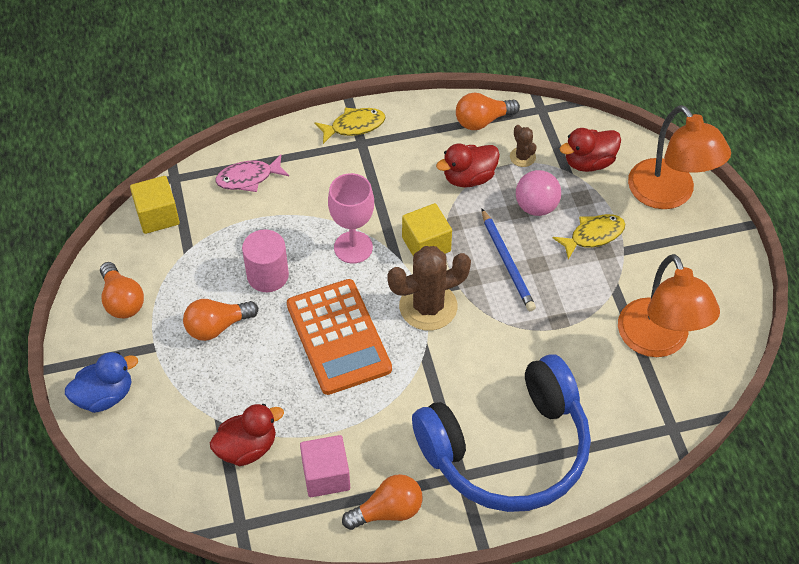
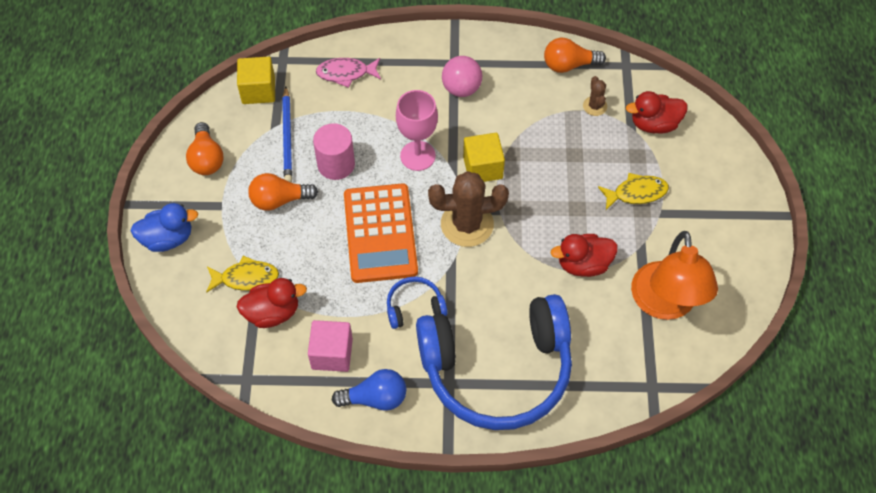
camera: 15 degrees right, 5 degrees up
(354, 126) = (452, 46): yellow fish -> yellow fish (246, 278)
(388, 511) = (375, 398): orange light bulb -> blue light bulb
(399, 405) = (414, 307): none -> blue headphones
(469, 178) = (540, 115): red duck -> red duck (583, 264)
(507, 262) = (550, 200): blue pencil -> blue pencil (287, 137)
(536, 207) = (592, 155): pink ball -> pink ball (461, 89)
(669, 194) = (719, 170): orange lamp -> none

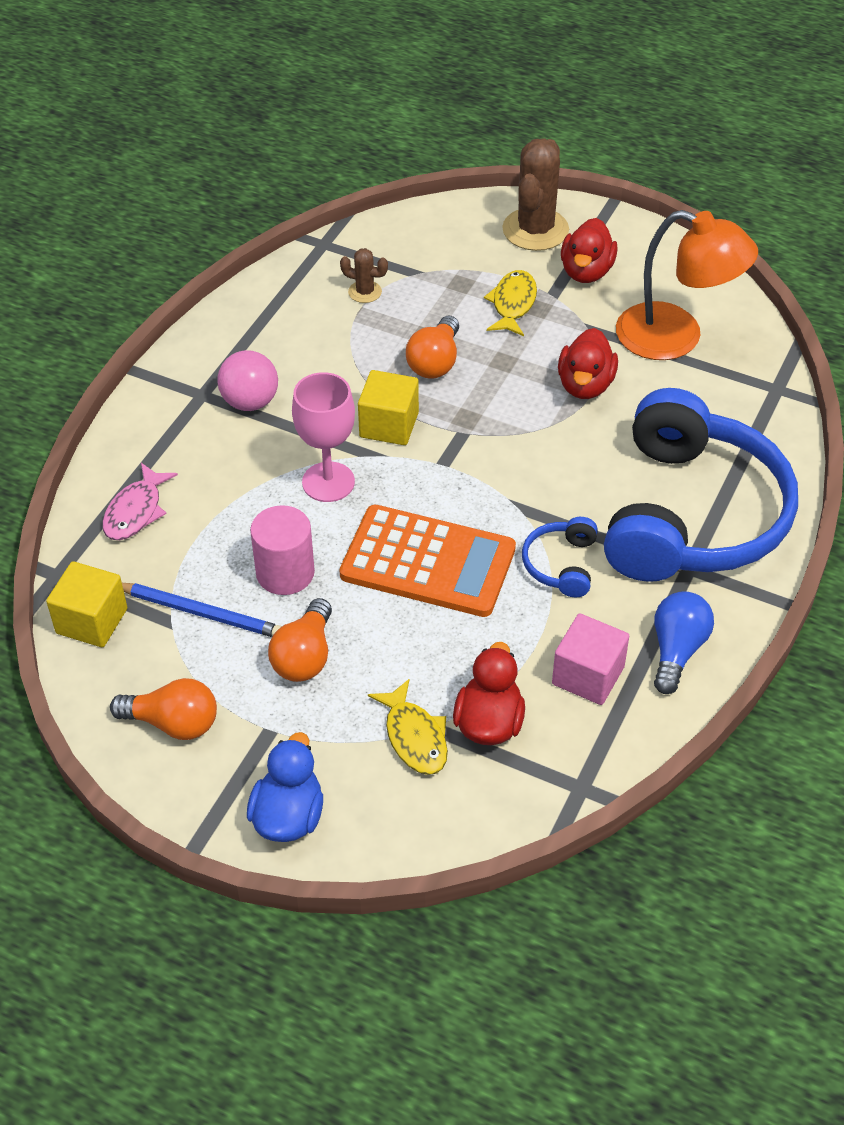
camera: 65 degrees left, 10 degrees down
(246, 278) = (414, 737): yellow fish -> yellow fish turned 135 degrees clockwise
(467, 224) = (466, 470): brown cactus -> brown cactus (535, 230)
(569, 65) = (286, 291): orange light bulb -> orange light bulb (435, 362)
(654, 124) = (425, 253): red duck -> red duck (586, 271)

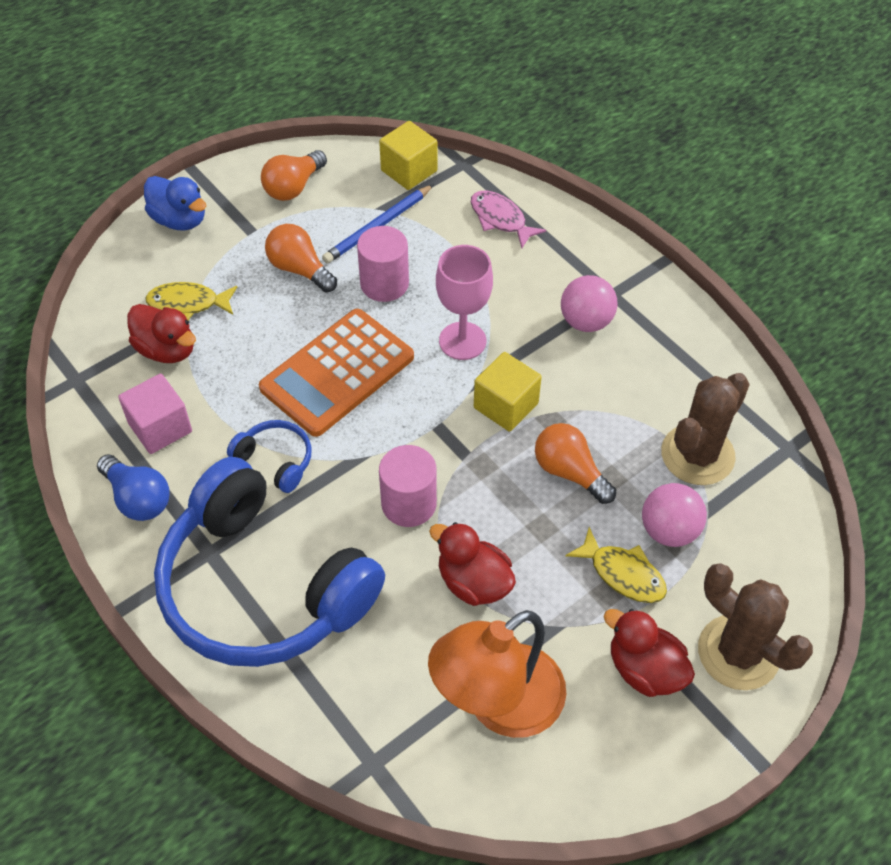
camera: 115 degrees right, 5 degrees up
(365, 292) = (697, 455): brown cactus -> brown cactus, size x2.05
(453, 289) = (669, 530): none -> pink ball
(540, 452) = (409, 503): none -> pink cylinder

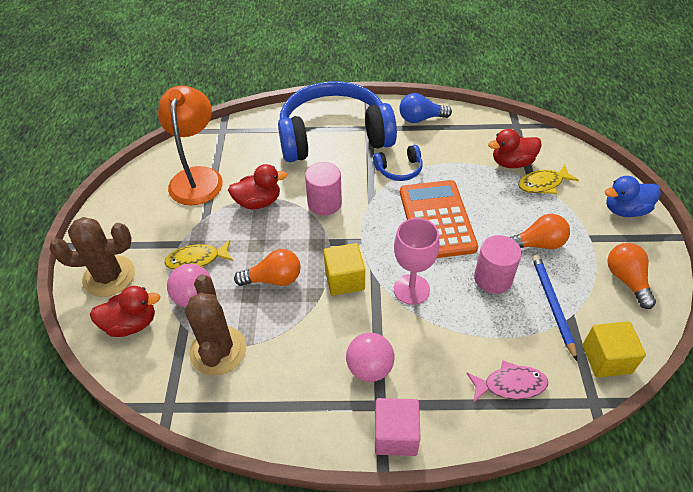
camera: 130 degrees right, 5 degrees down
(160, 427) = (458, 140): pink cube -> pink cube (395, 435)
(188, 304) = (543, 184): yellow fish -> yellow fish turned 150 degrees counterclockwise
(644, 669) = (148, 235): red duck -> red duck (131, 324)

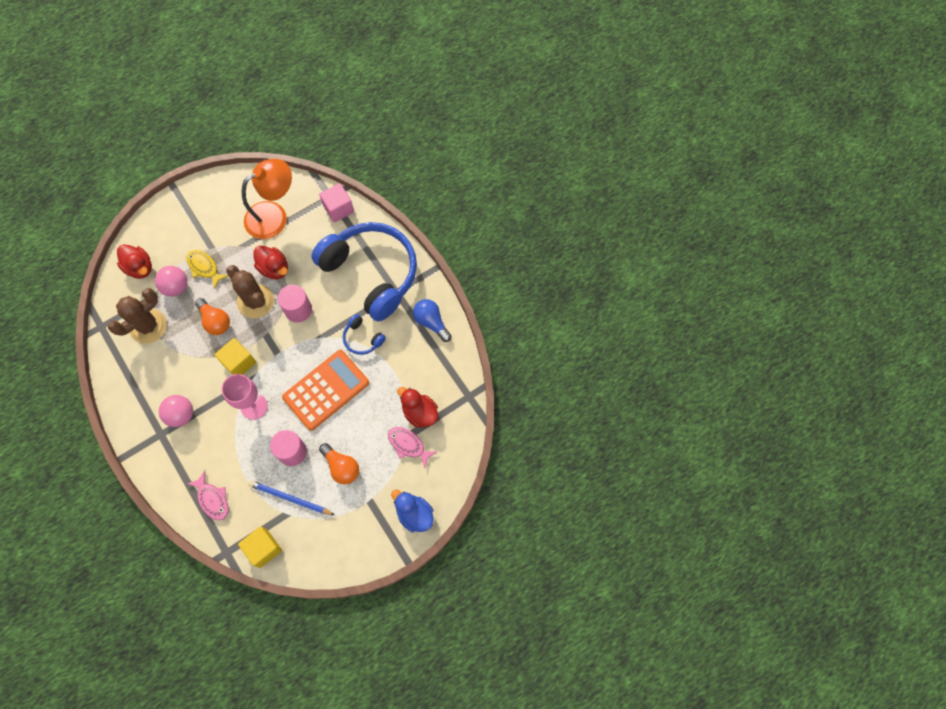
camera: 55 degrees right, 20 degrees up
(109, 276) = (165, 229): brown cactus -> brown cactus (255, 301)
(395, 435) = (146, 452): pink cube -> pink cube (338, 209)
(543, 184) = (408, 445): yellow fish -> pink fish
(552, 305) = (290, 498): blue pencil -> blue pencil turned 120 degrees counterclockwise
(626, 280) = (341, 538): orange light bulb -> none

